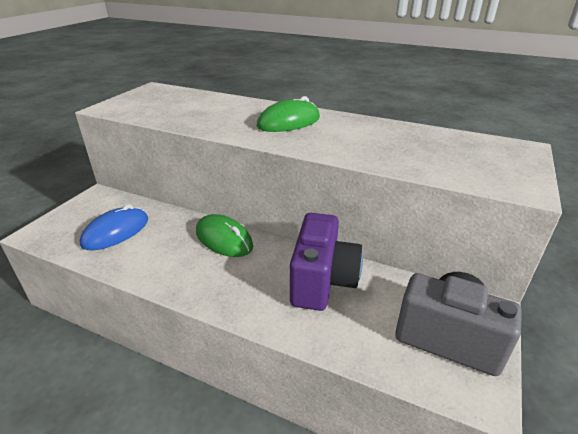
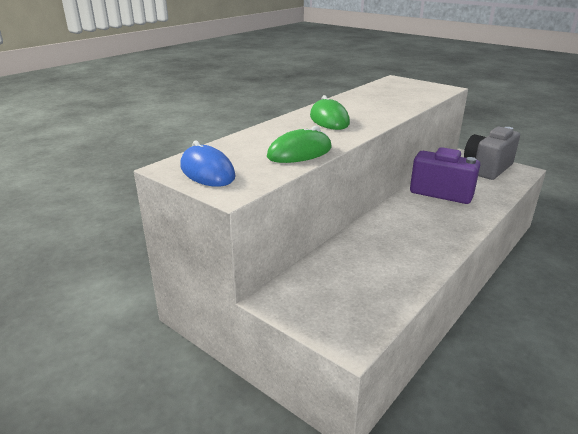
camera: 75 degrees left, 5 degrees down
(116, 232) = (362, 280): blue mouse -> blue mouse (207, 171)
(224, 239) = (386, 222): green mouse -> green mouse (299, 152)

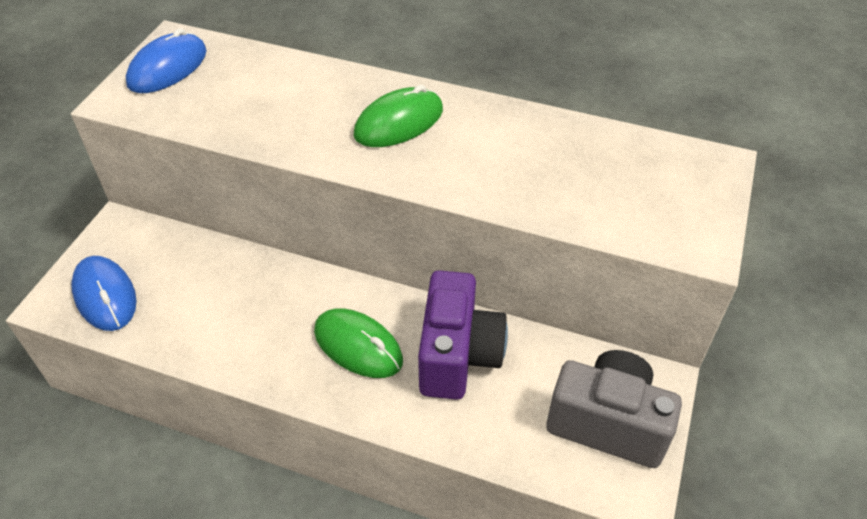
camera: 70 degrees right, 20 degrees up
(299, 152) = (249, 122): green mouse -> green mouse (358, 346)
(353, 311) = (105, 295): none -> blue mouse

